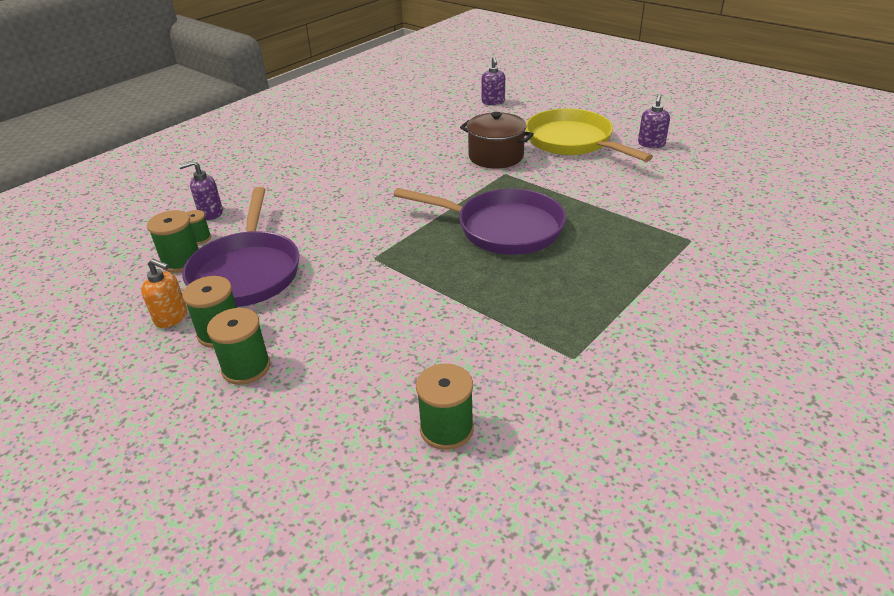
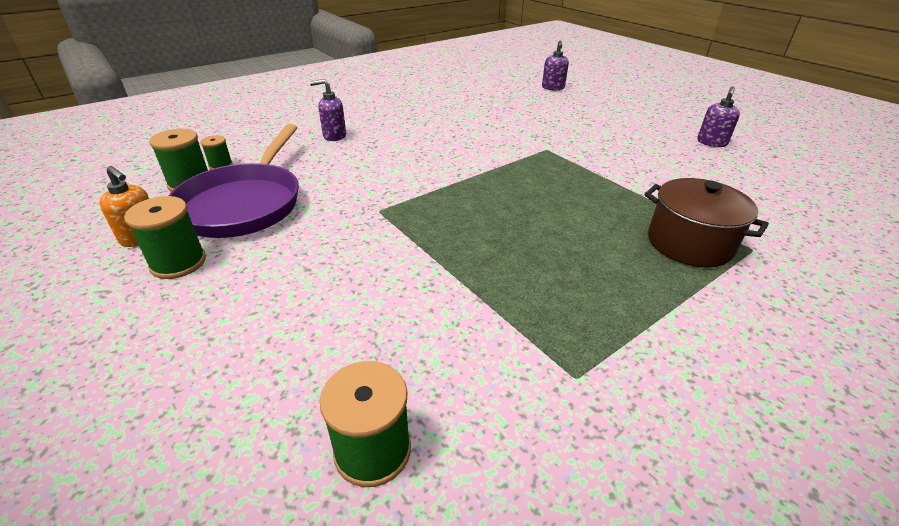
camera: 10 degrees right, 0 degrees up
(210, 213) = (245, 145): purple soap dispenser -> purple soap dispenser (334, 136)
(246, 367) = (179, 309): green spool -> none
(496, 156) = (542, 133): brown pot -> brown pot (689, 243)
(503, 228) = (529, 202): purple pan -> none
(573, 142) = (625, 130): yellow pan -> none

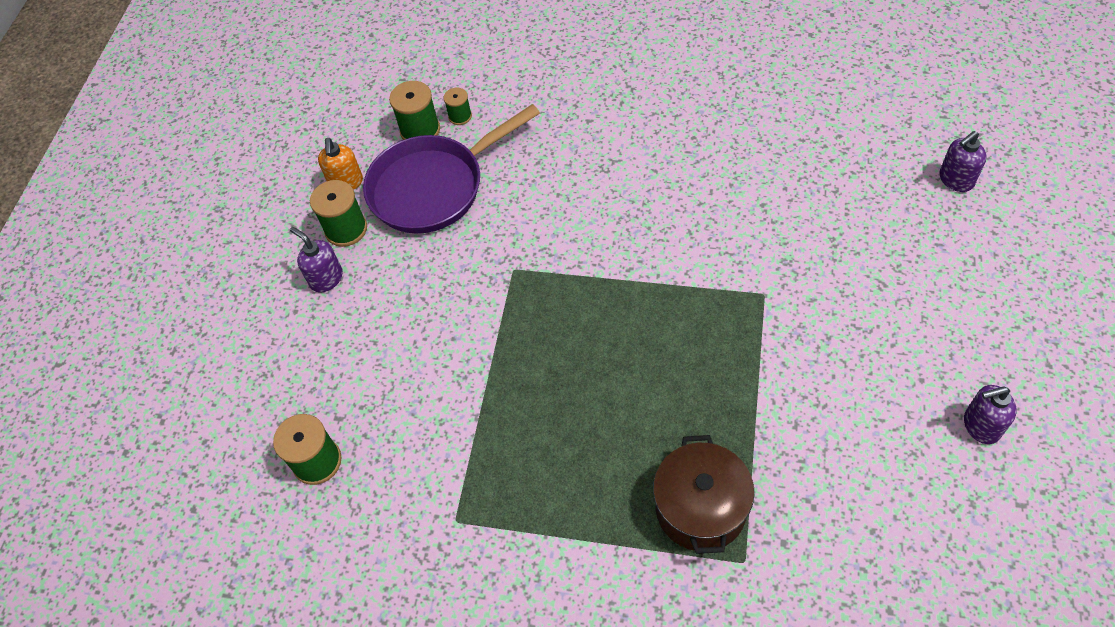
camera: 55 degrees right, 20 degrees up
(334, 136) = (589, 127): purple soap dispenser -> purple soap dispenser (326, 278)

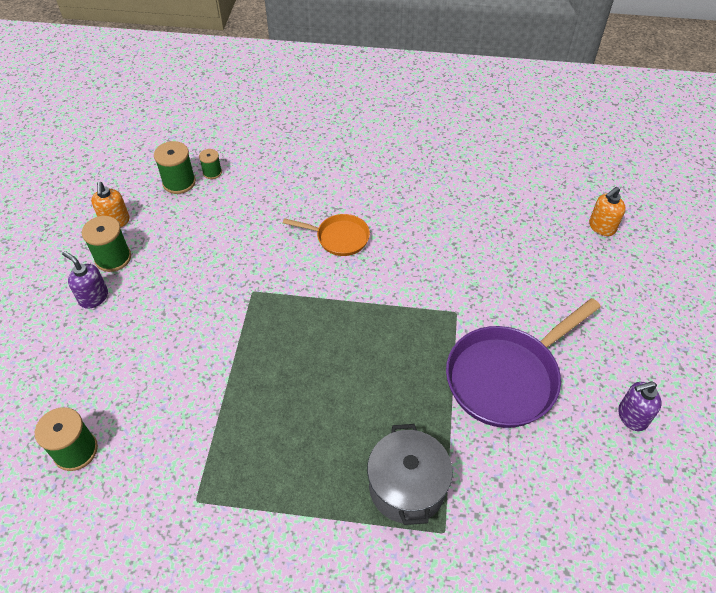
camera: 10 degrees left, 5 degrees down
(433, 187) = (188, 226): purple pan -> purple pan (507, 377)
(618, 199) = (339, 238): none -> orange pan
(700, 508) = (407, 487): brown pot -> grey pot
(955, 180) = (601, 227): purple soap dispenser -> orange soap dispenser

